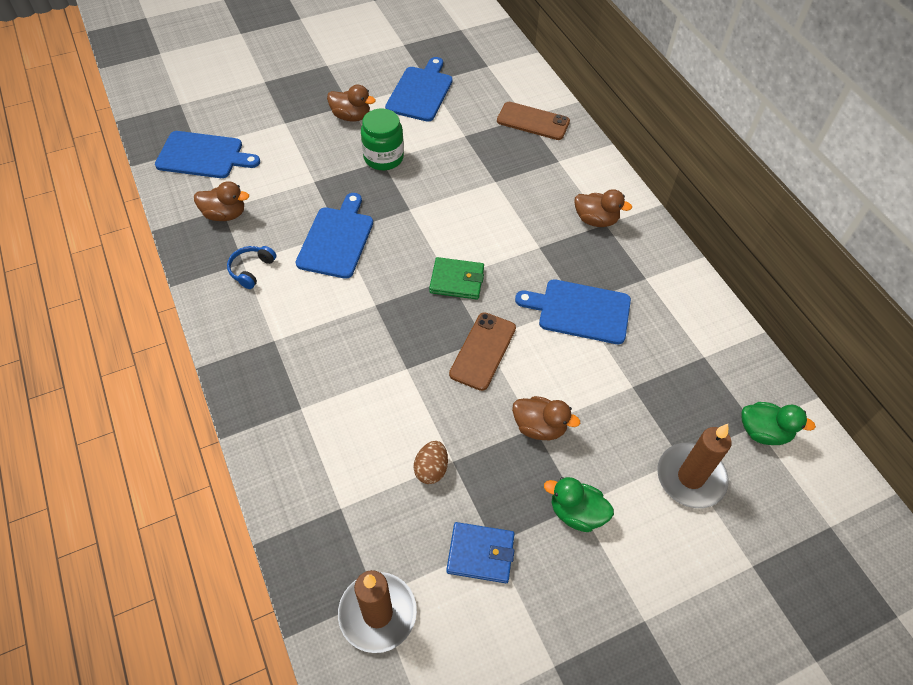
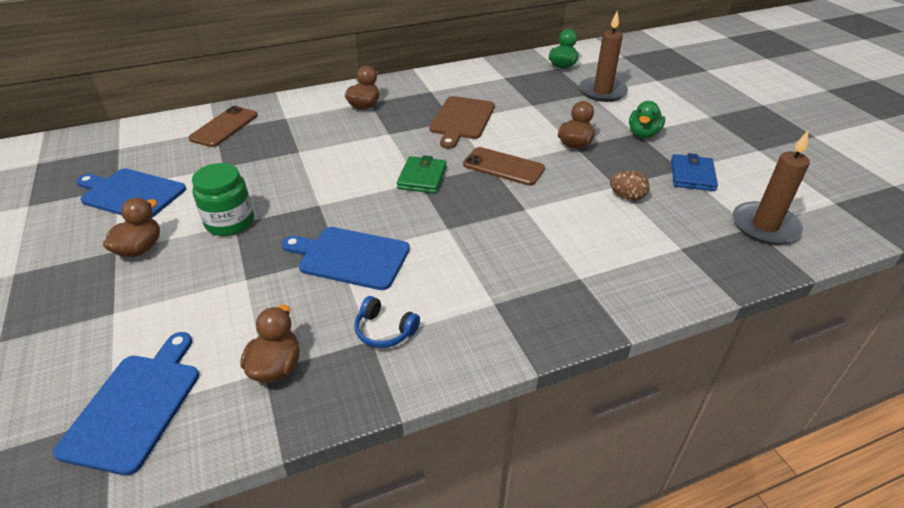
camera: 85 degrees left, 15 degrees down
(580, 311) = (461, 120): blue cutting board -> brown cutting board

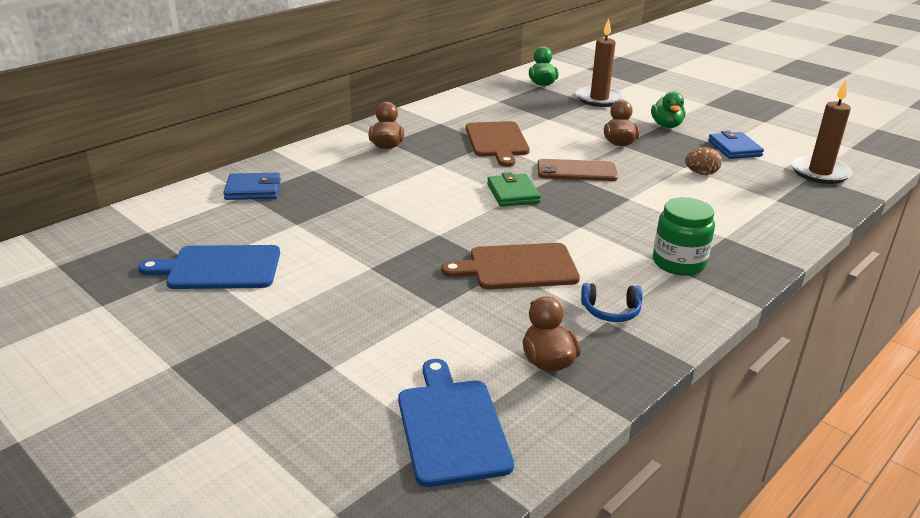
camera: 25 degrees left, 10 degrees down
(140, 249) = (294, 310): brown duck -> none
(224, 127) = (253, 190): brown phone -> blue wallet
(230, 222) = (364, 267): green jar -> green jar (678, 263)
(350, 257) = (518, 267): blue cutting board -> brown cutting board

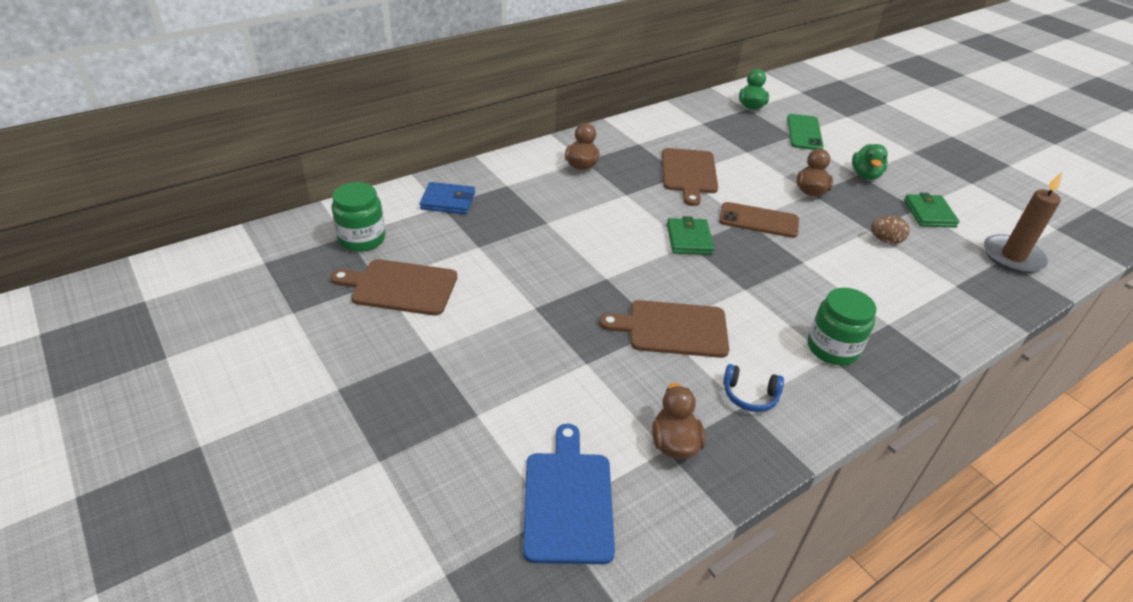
camera: 10 degrees right, 10 degrees up
(165, 232) = (362, 239): none -> green jar
(219, 268) = (400, 287): blue cutting board -> brown cutting board
(599, 99) = (804, 133): brown candle -> green phone
(734, 148) = (929, 214): blue wallet -> green wallet

